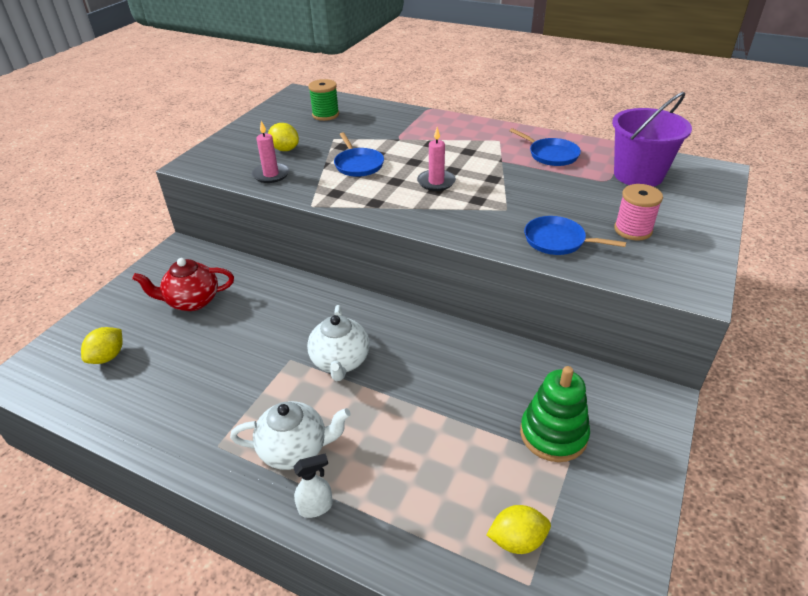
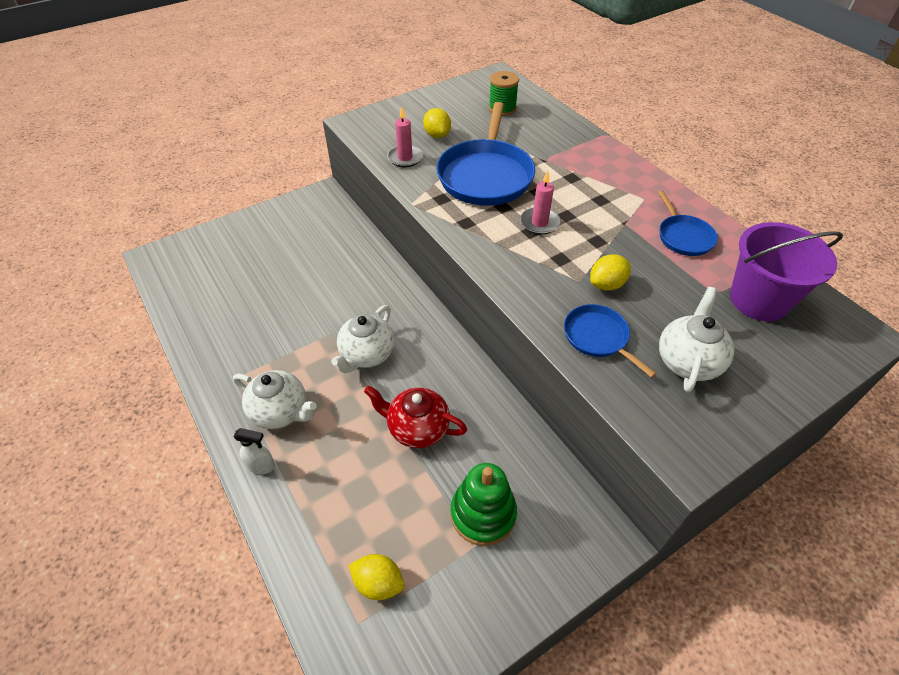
camera: 30 degrees right, 10 degrees up
(108, 357) = (215, 268): yellow lemon -> yellow lemon (606, 284)
(192, 301) = (300, 247): red teapot -> red teapot (417, 428)
(358, 164) = (485, 175): blue pan -> blue pan, size x1.91
(633, 230) = (687, 361): pink spool -> white teapot

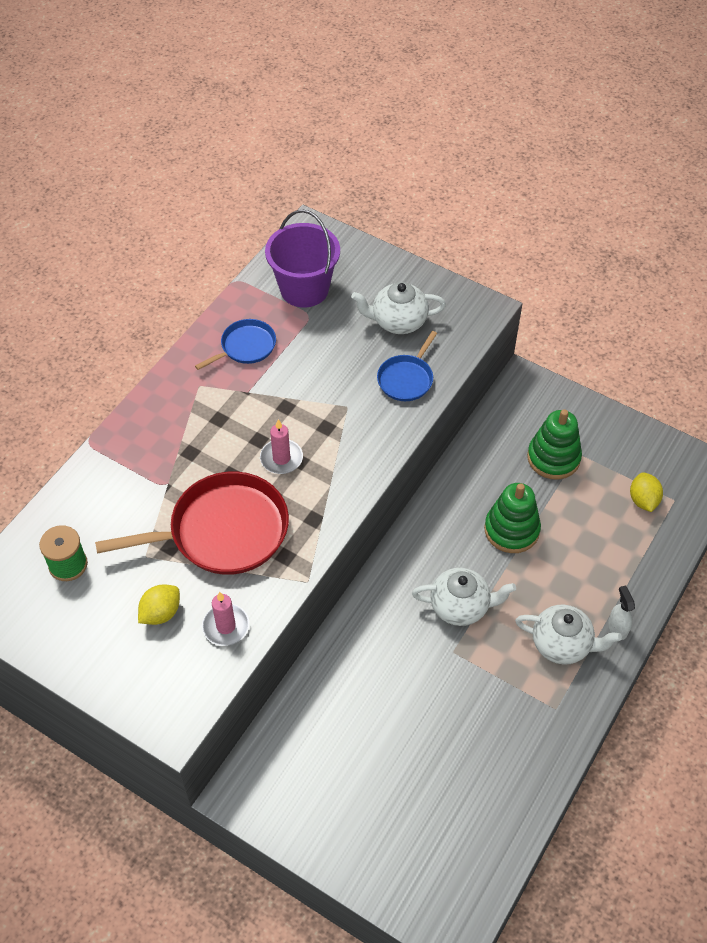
camera: 115 degrees left, 5 degrees up
(281, 411) = (562, 644): white teapot -> white teapot turned 105 degrees clockwise
(417, 428) = (511, 530): red teapot -> green stacking toy
(485, 175) = (223, 531): blue pan -> red pan
(606, 284) = (341, 387): yellow lemon -> none

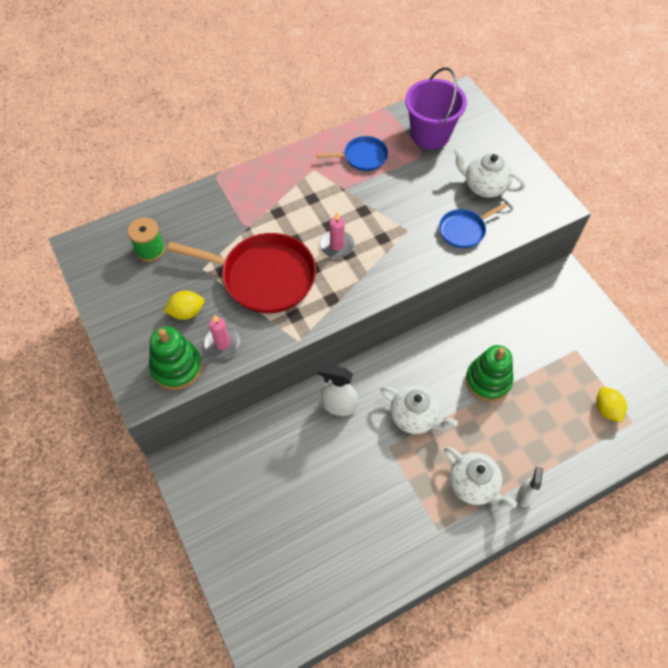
camera: 30 degrees right, 5 degrees up
(373, 636) = (338, 405): none -> white spray bottle
(553, 458) = (554, 343): green stacking toy -> green stacking toy (177, 367)
(643, 500) = (606, 409): yellow lemon -> yellow lemon turned 45 degrees counterclockwise

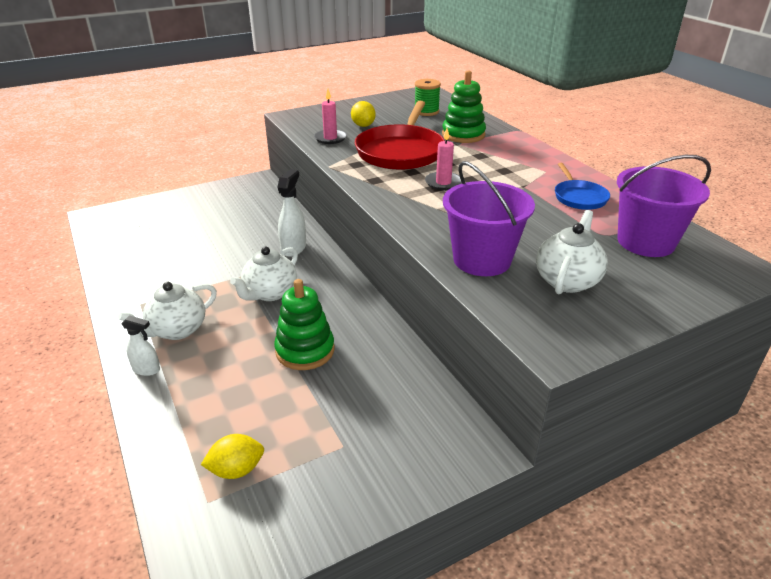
camera: 90 degrees right, 25 degrees down
(177, 367) = (311, 124): green stacking toy -> green stacking toy (463, 135)
(464, 230) = (482, 260): blue pan -> purple bucket

